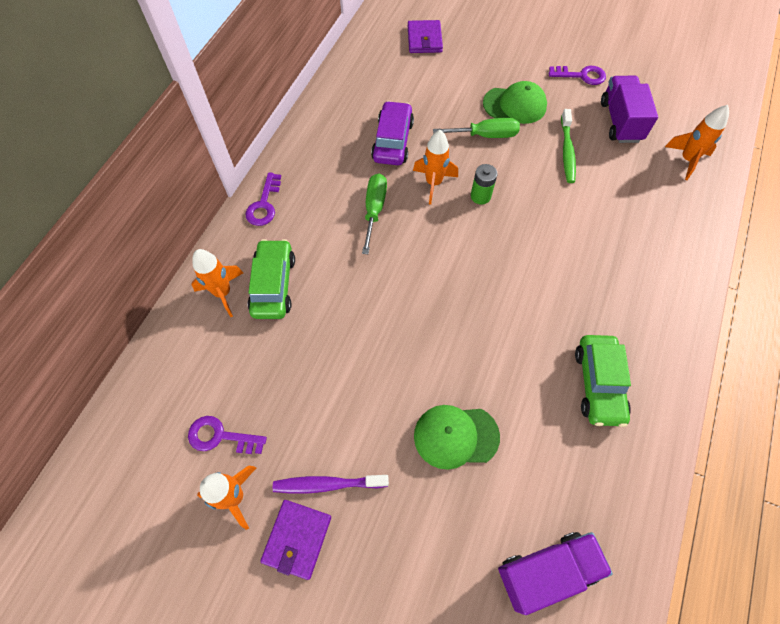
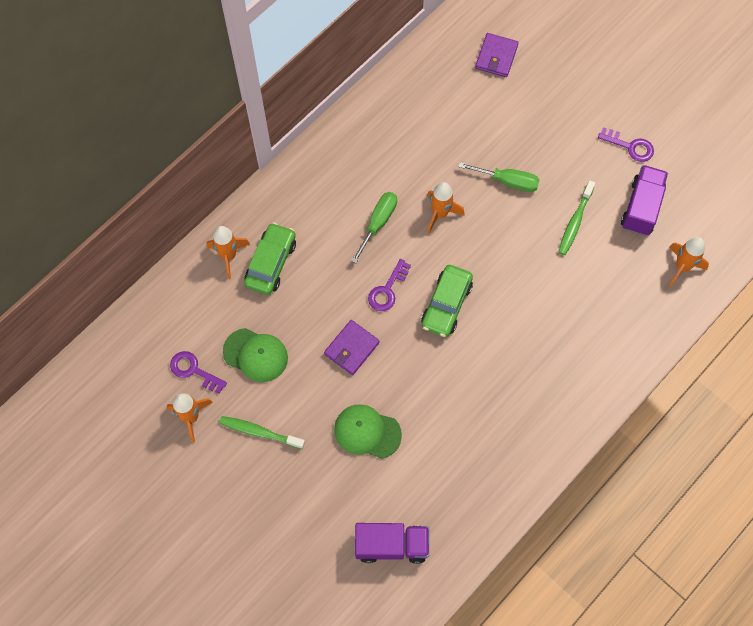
camera: 20 degrees right, 5 degrees up
(264, 204) = (286, 186): purple key -> purple key (387, 290)
(297, 539) = (226, 461): purple wallet -> purple wallet (351, 348)
(327, 484) = (259, 432): purple toothbrush -> green toothbrush
(392, 141) = (421, 160): purple car -> none
(480, 196) = (476, 240): green battery -> none
(515, 105) = (550, 158): green cap -> green cap (255, 355)
(598, 384) = (496, 432): green car -> green car (446, 305)

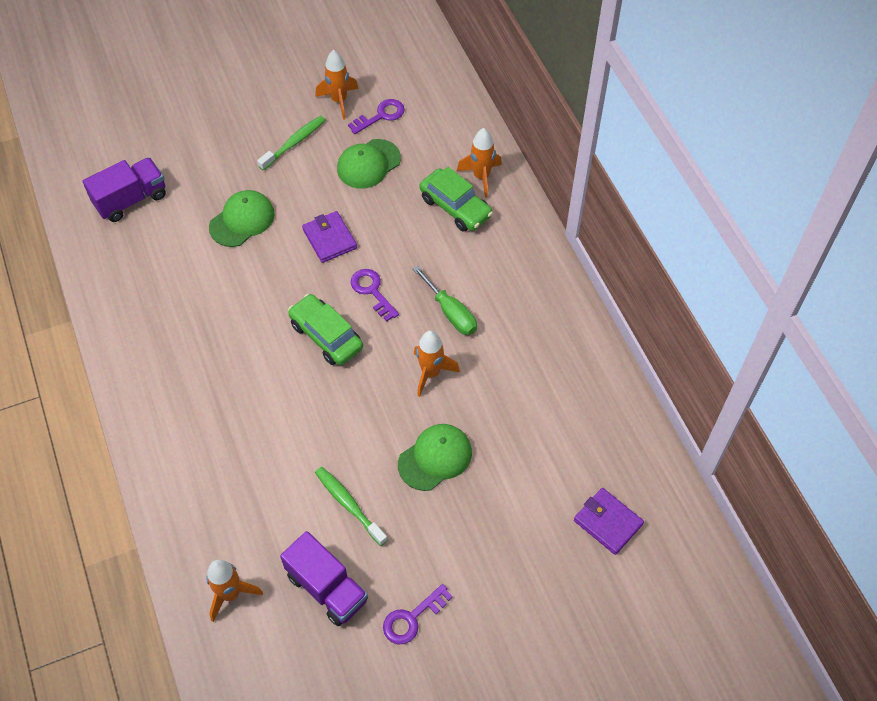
camera: 115 degrees right, 10 degrees down
(391, 545) = (131, 200): purple truck -> purple truck turned 150 degrees counterclockwise
(508, 181) = (435, 458): green screwdriver -> green cap

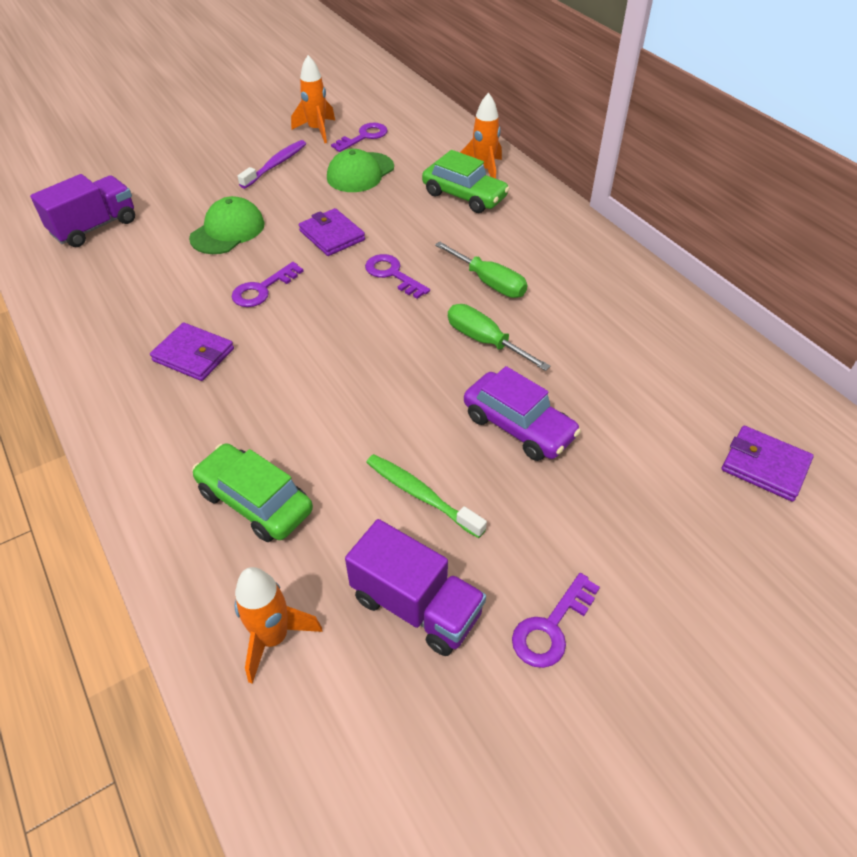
camera: 10 degrees left, 10 degrees down
(201, 351) = (193, 355): none -> purple wallet
(263, 291) = (262, 289): none -> purple key
(294, 143) = (276, 165): green toothbrush -> purple toothbrush
(326, 336) = (348, 321): green car -> green car (255, 501)
(431, 373) = (484, 341): orange rocket -> green screwdriver
(435, 458) = (518, 426): green cap -> purple car

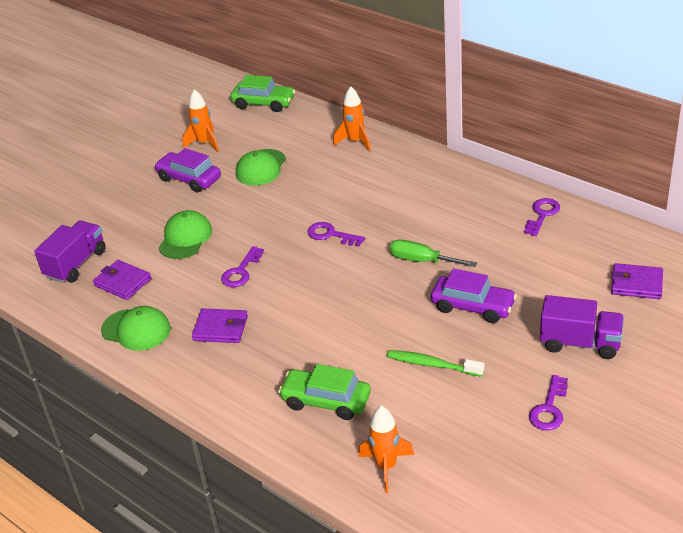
camera: 15 degrees left, 10 degrees down
(101, 326) = (136, 330): none -> green cap
(276, 165) = (189, 179): purple toothbrush -> purple car
(332, 235) = (268, 220): purple wallet -> purple wallet (122, 282)
(364, 137) = (246, 139): purple key -> purple key (542, 215)
(416, 606) = (463, 423): purple truck -> purple truck (580, 343)
(464, 196) = (351, 164): green car -> green car (264, 103)
(489, 283) = (404, 221): green screwdriver -> none

